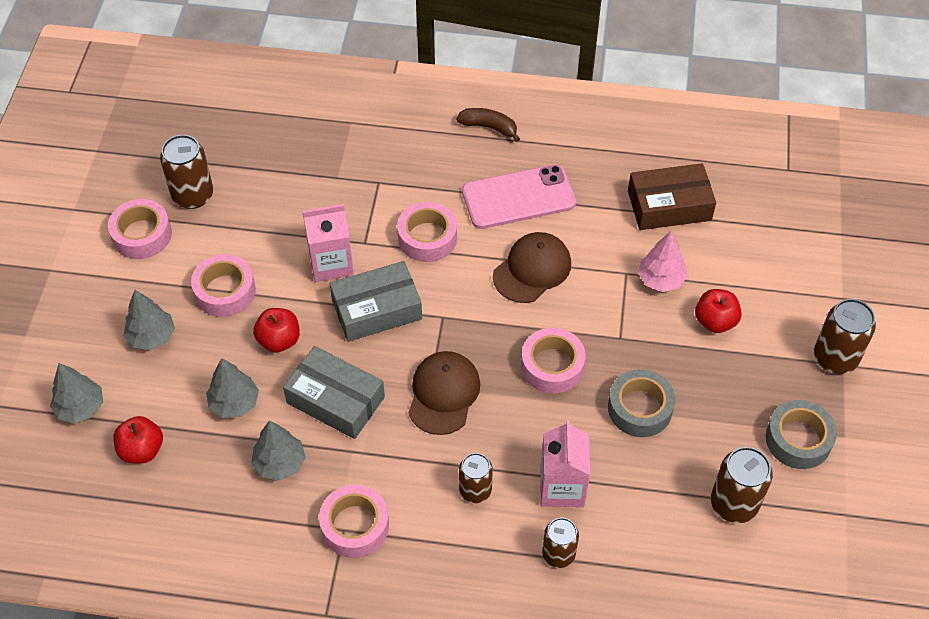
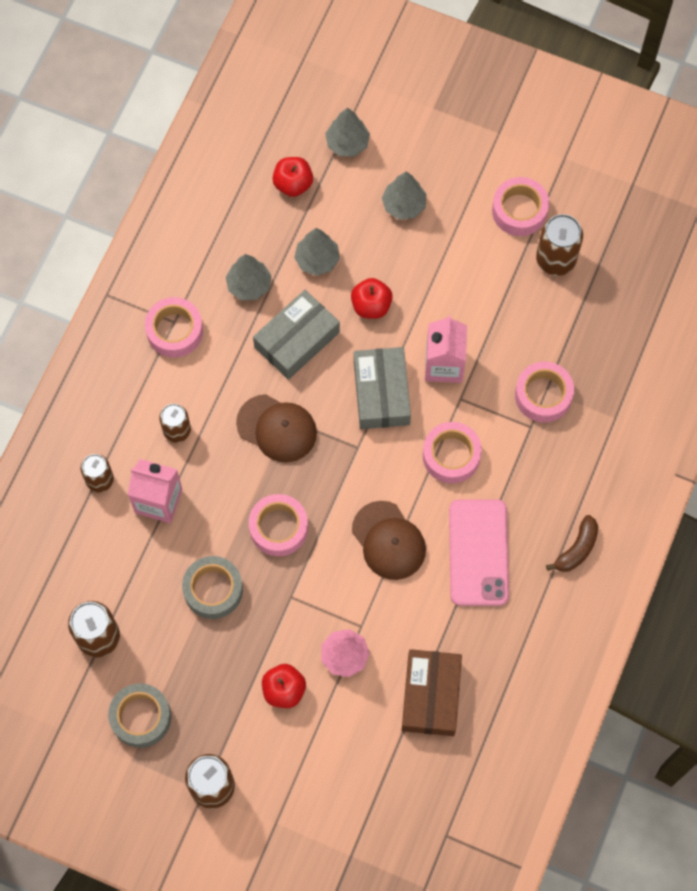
camera: 105 degrees right, 15 degrees up
(225, 291) = (436, 270): pink tape -> pink tape (543, 395)

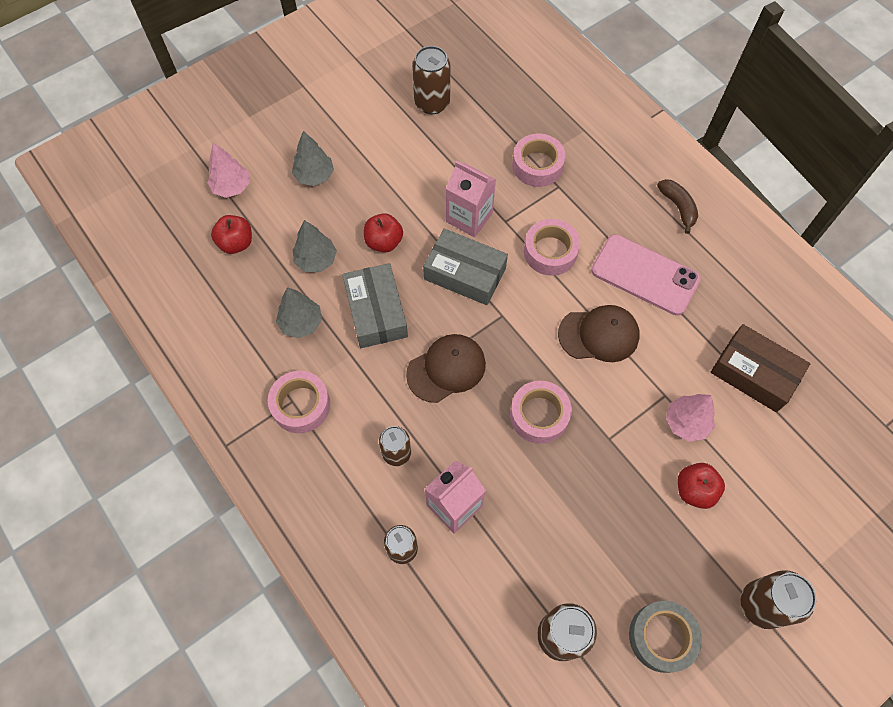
camera: 60 degrees left, 5 degrees down
(213, 590) = (567, 502): grey tape -> none
(347, 143) = (231, 187): grey tree -> pink tree
(519, 210) = (376, 105): pink tape -> none

